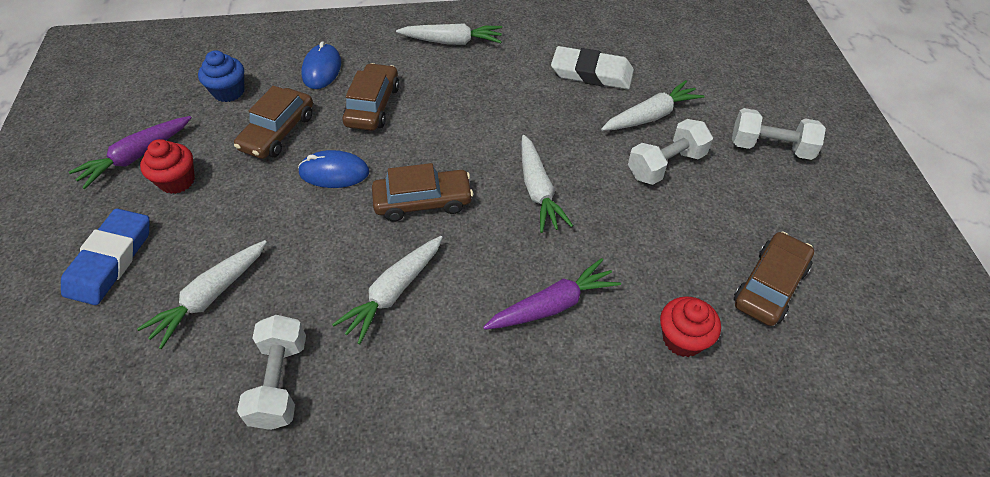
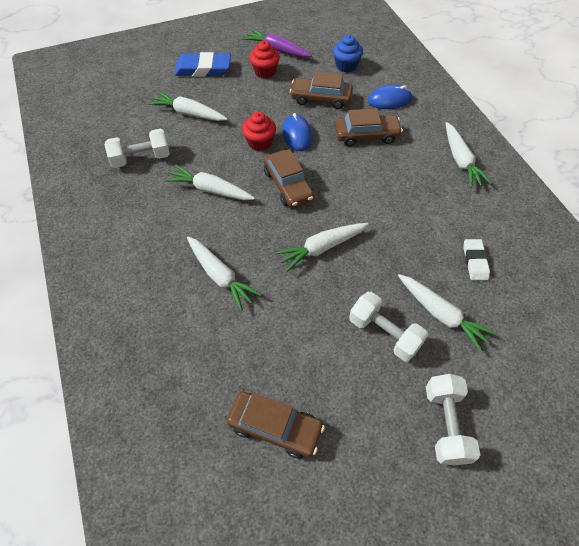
camera: 75 degrees right, 5 degrees up
(553, 305) = (220, 276): purple carrot -> white carrot
(591, 73) = (475, 261): white eraser -> white eraser, size x0.60
(683, 339) = (209, 363): red cupcake -> red cupcake (260, 142)

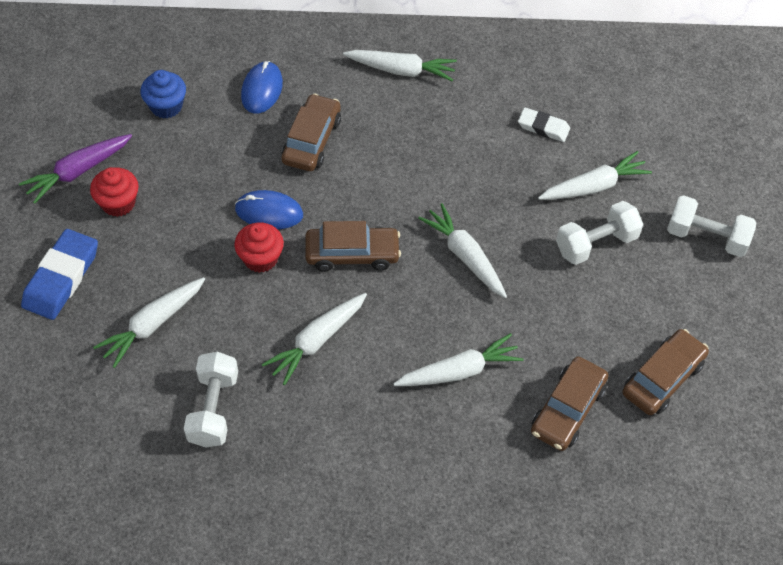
camera: 70 degrees left, 0 degrees up
(321, 98) = (215, 160): brown car -> brown car (567, 409)
(321, 248) = (464, 256): white carrot -> white carrot turned 150 degrees clockwise

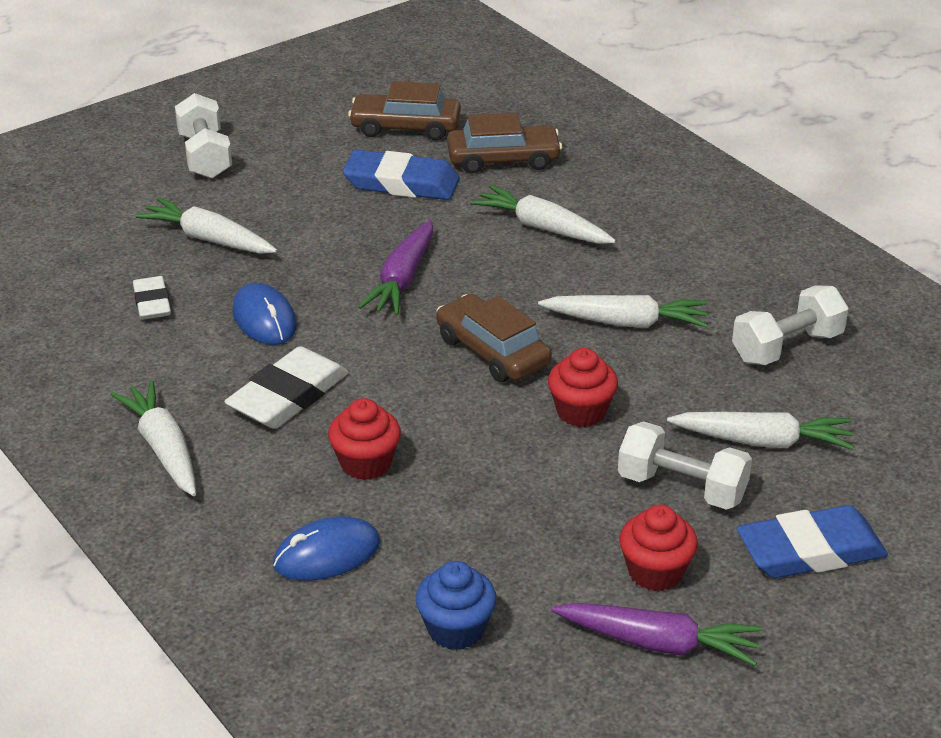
camera: 125 degrees left, 20 degrees down
(269, 212) = (512, 439): blue mouse -> blue mouse (264, 319)
(312, 140) = (366, 463): brown car -> red cupcake
(399, 140) = (288, 396): none -> white eraser
(464, 256) = (402, 280): white carrot -> purple carrot
(583, 327) = (401, 183): none -> blue eraser
(596, 243) = (288, 211): white dumbbell -> white dumbbell (682, 488)

